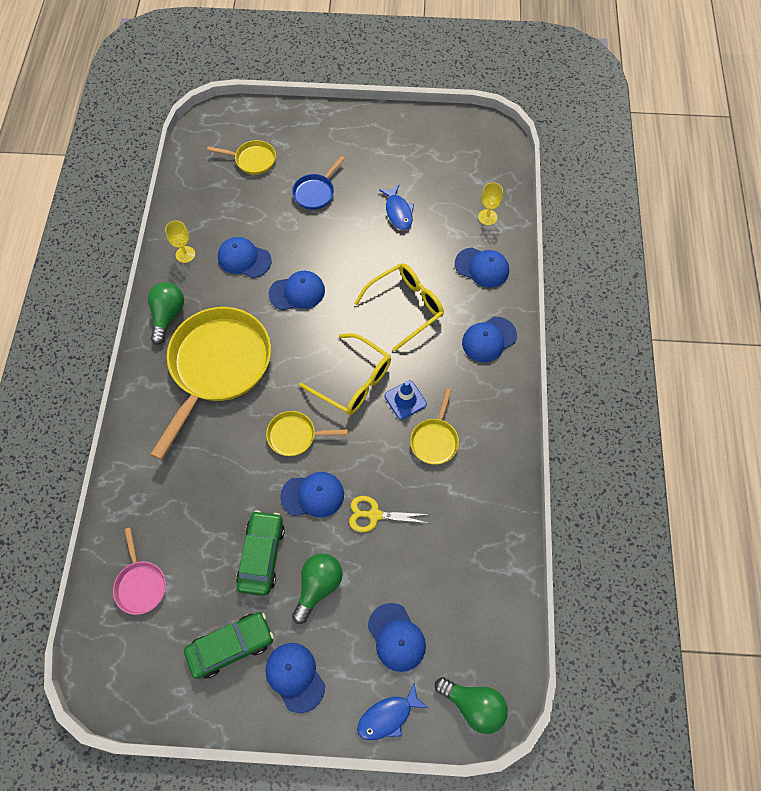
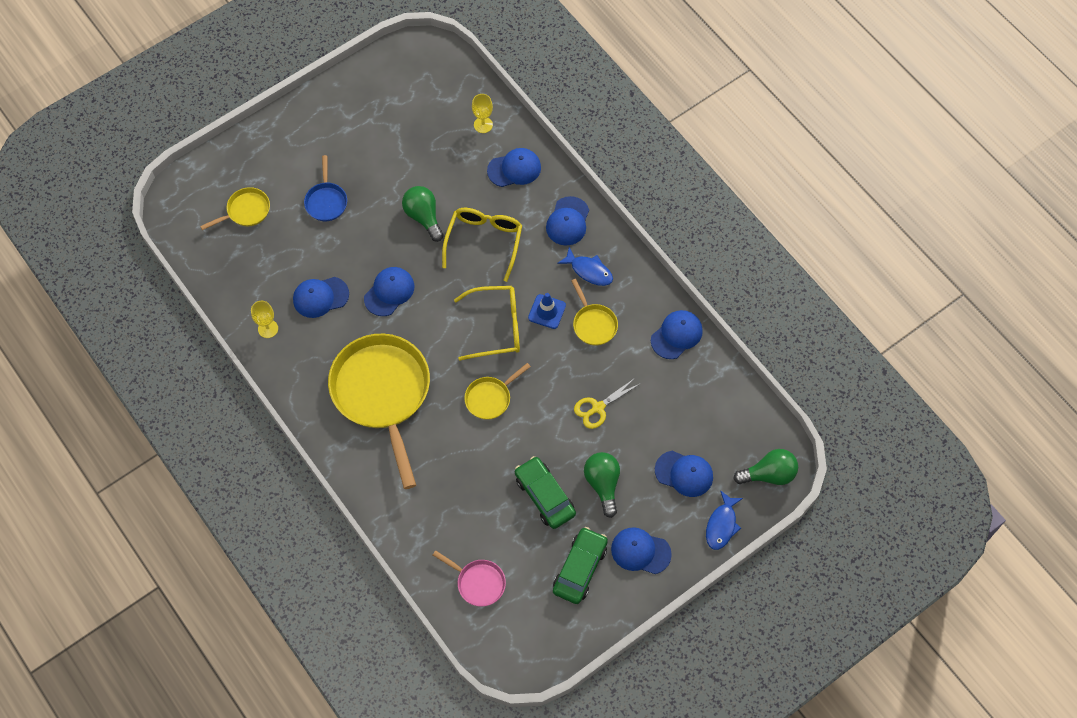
camera: 40 degrees left, 0 degrees up
(168, 315) = (303, 386): green light bulb -> green light bulb (423, 217)
(313, 495) = (542, 428): blue cap -> blue cap (676, 335)
(398, 212) = (409, 170): blue fish -> blue fish (589, 271)

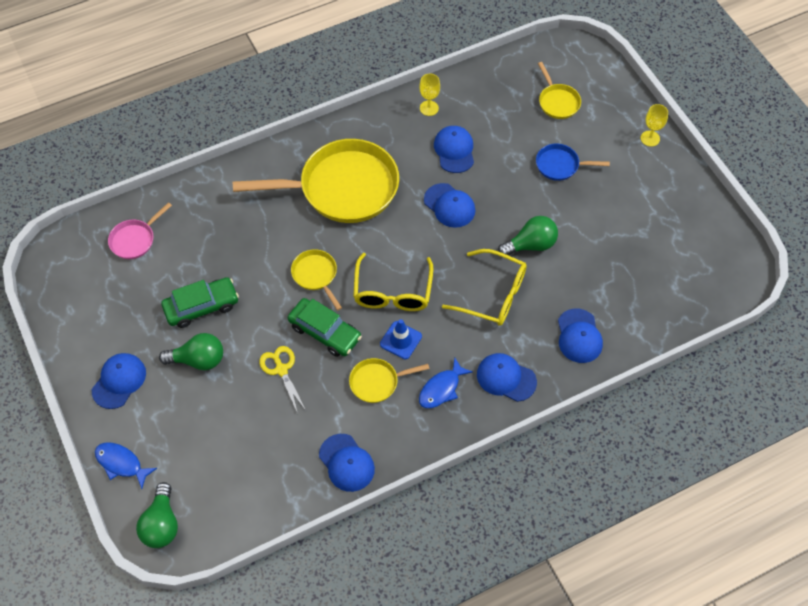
camera: 100 degrees right, 5 degrees down
(483, 125) = (639, 314): yellow goblet -> yellow goblet (650, 138)
(580, 568) = (120, 325): green car -> green car (325, 332)
(684, 473) = (187, 438): blue cap -> none

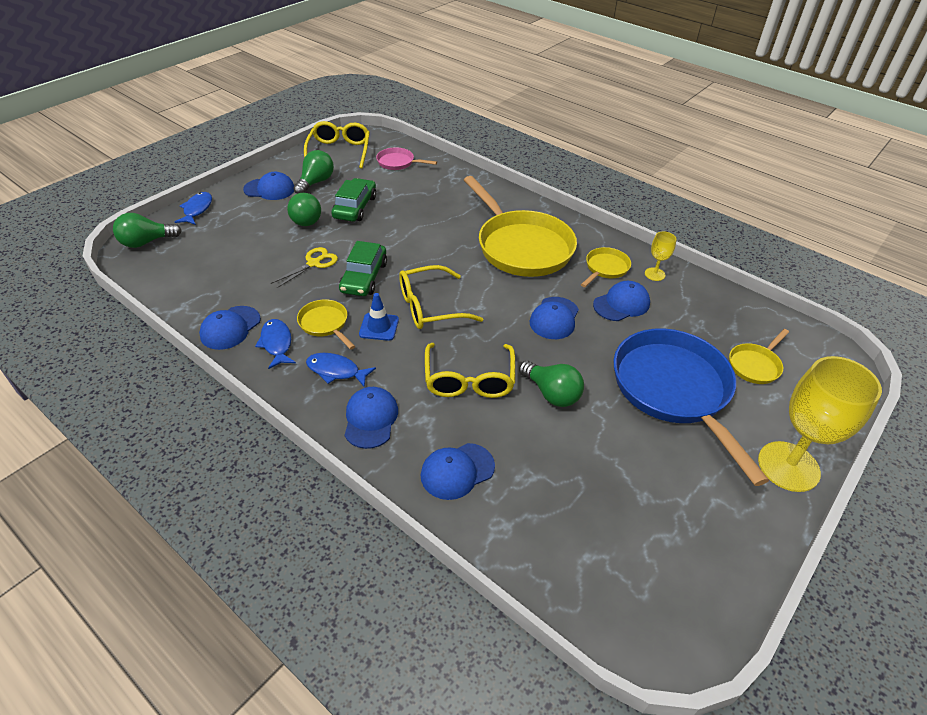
camera: 65 degrees right, 15 degrees down
(75, 290) = (339, 151): none -> yellow glasses
(130, 331) = (316, 182): none -> green light bulb
(201, 306) = (355, 207): green car -> green car turned 120 degrees counterclockwise
(316, 275) = (420, 256): yellow pan -> yellow pan (605, 268)
(386, 428) = (276, 343): none -> blue fish
(560, 165) = (674, 390): blue pan -> blue pan, size x2.22
(650, 138) = (788, 466): yellow goblet -> yellow goblet, size x2.19

